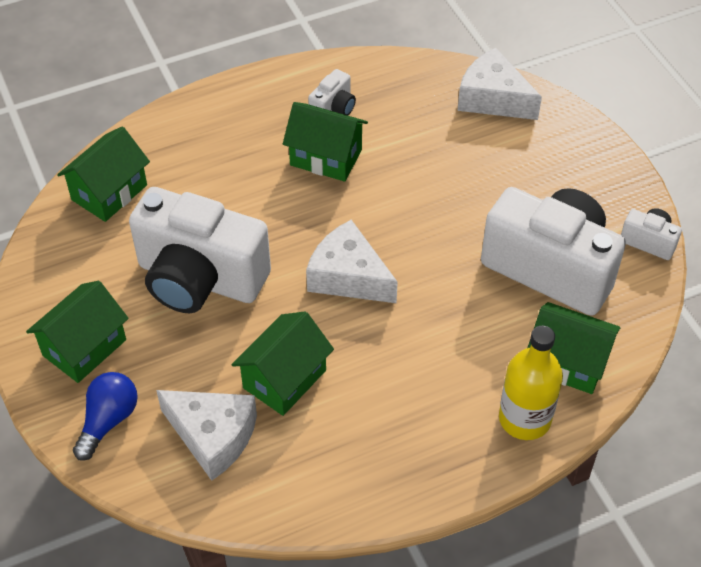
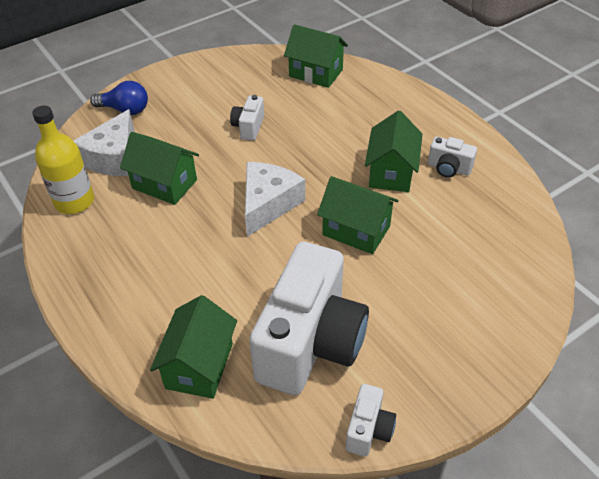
camera: 80 degrees right, 5 degrees down
(84, 347) = (181, 89): green house -> green house (356, 230)
(199, 279) = (248, 127): white camera -> white camera, size x0.43
(493, 98) = (516, 275): white cheese -> none
(524, 419) = (135, 338): yellow bottle -> yellow bottle (74, 201)

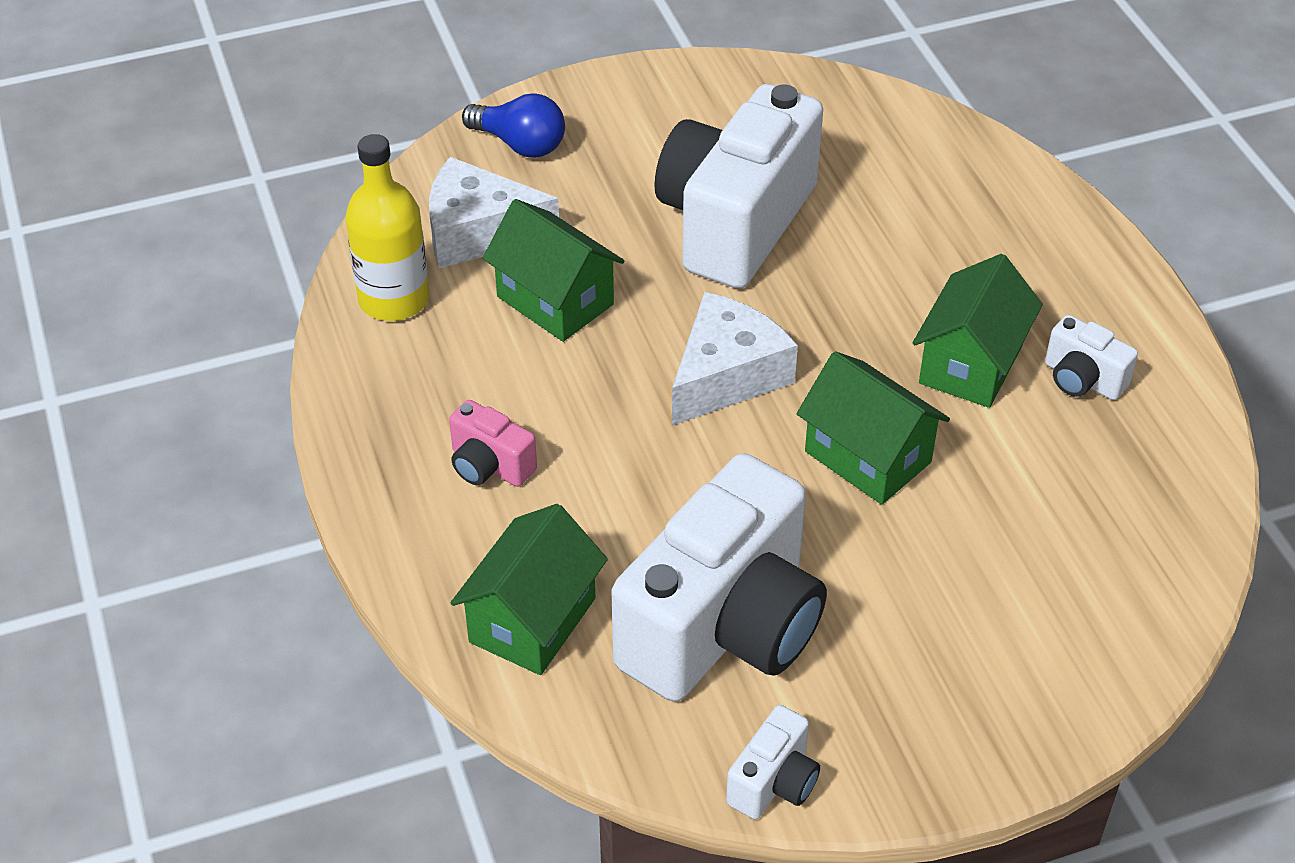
camera: 15 degrees right, 0 degrees up
(113, 157) = (479, 232): white cheese -> white cheese turned 60 degrees clockwise
(151, 281) = (489, 466): none -> pink camera
(248, 127) = (735, 223): white camera -> white camera, size x2.35
(316, 73) = (896, 138): green house -> none

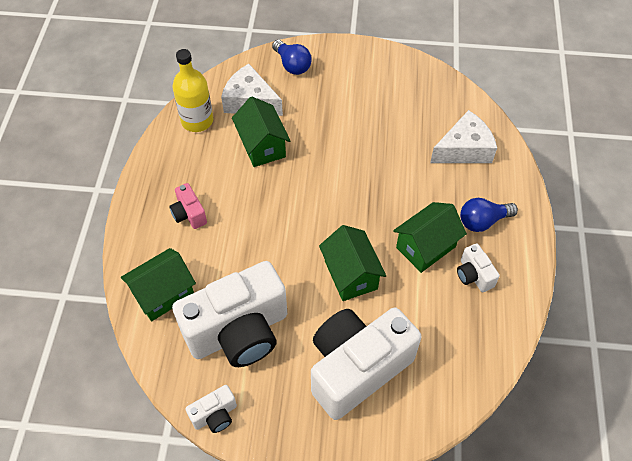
camera: 25 degrees right, 10 degrees up
(726, 375) = (313, 210): white cheese -> white cheese (464, 149)
(735, 223) = (362, 136): white camera -> white camera (357, 368)
(1041, 288) = (483, 221): none -> blue light bulb

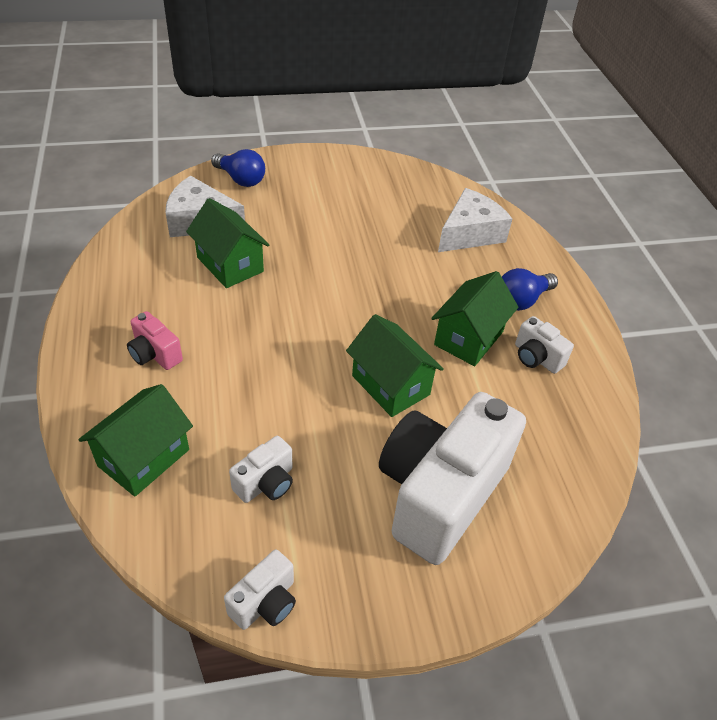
camera: 20 degrees left, 10 degrees down
(197, 121) = (137, 250): yellow bottle -> none
(239, 332) = (266, 483): white camera -> white camera, size x0.43

